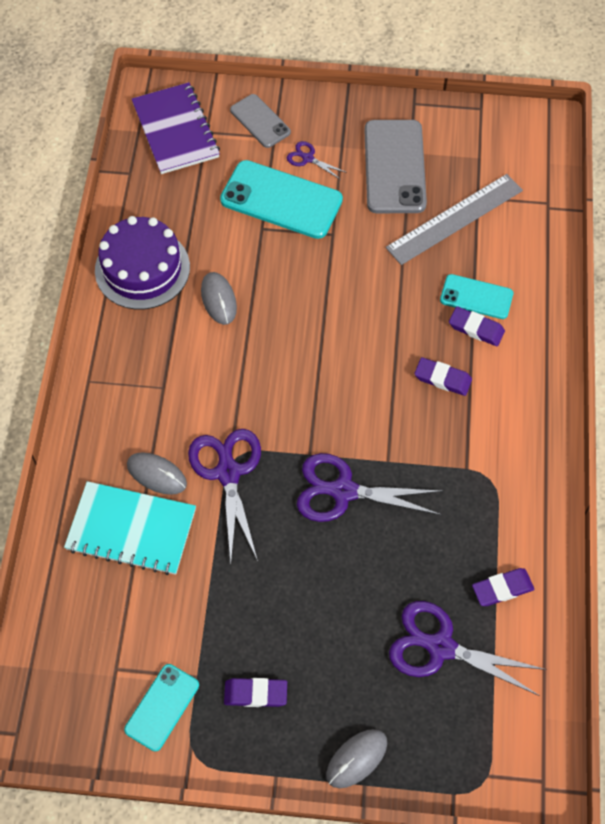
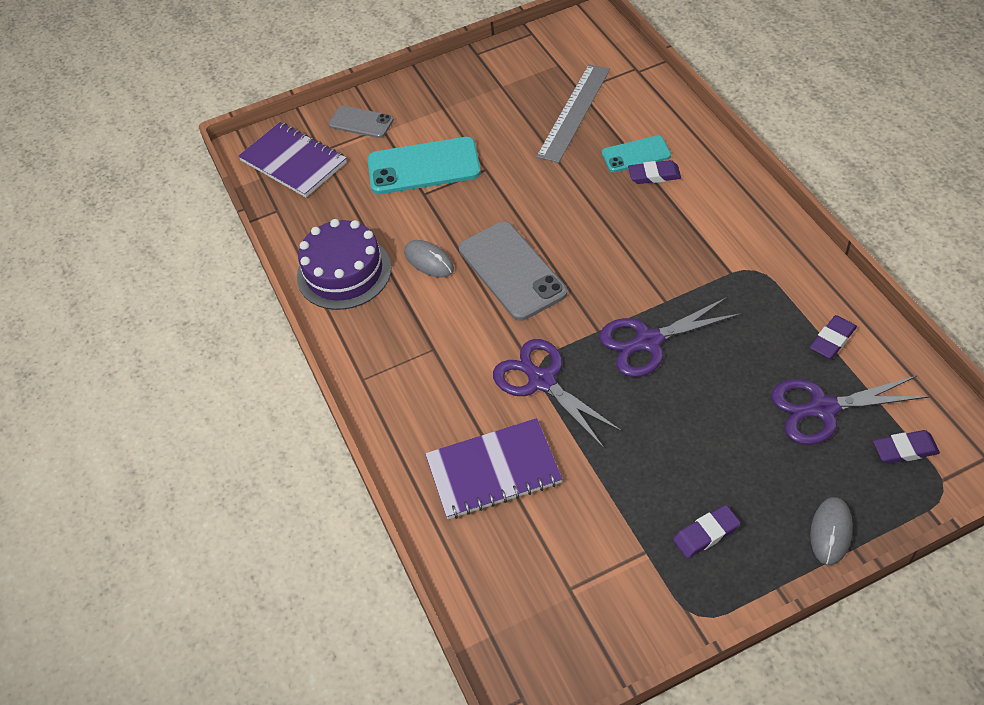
camera: 25 degrees left, 10 degrees down
(131, 529) = (493, 470): turquoise notebook -> purple notebook
(156, 474) = (481, 416): grey mouse -> none
(162, 707) = (635, 594): turquoise phone -> none
(308, 158) = (422, 128): purple scissors -> none
(394, 167) = (497, 101): grey phone -> grey phone (512, 271)
(442, 378) = (658, 222): purple eraser -> purple eraser (905, 449)

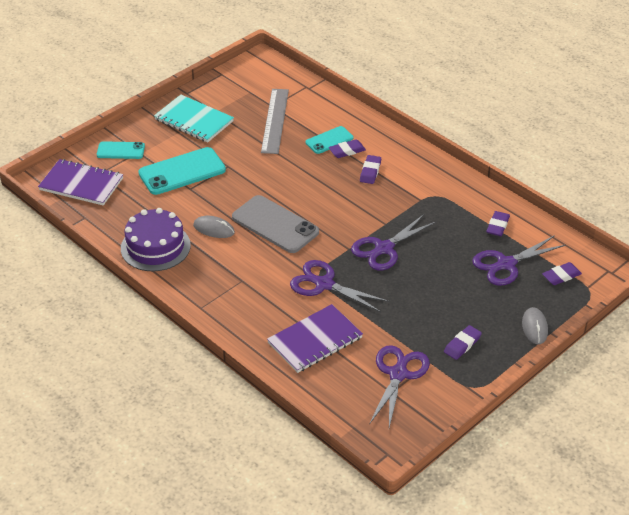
camera: 25 degrees left, 10 degrees down
(361, 122) = (120, 150): grey phone -> turquoise phone
(469, 94) = (194, 120): none -> turquoise notebook
(590, 560) = (398, 374): none -> purple scissors
(675, 213) = (370, 171): none -> purple eraser

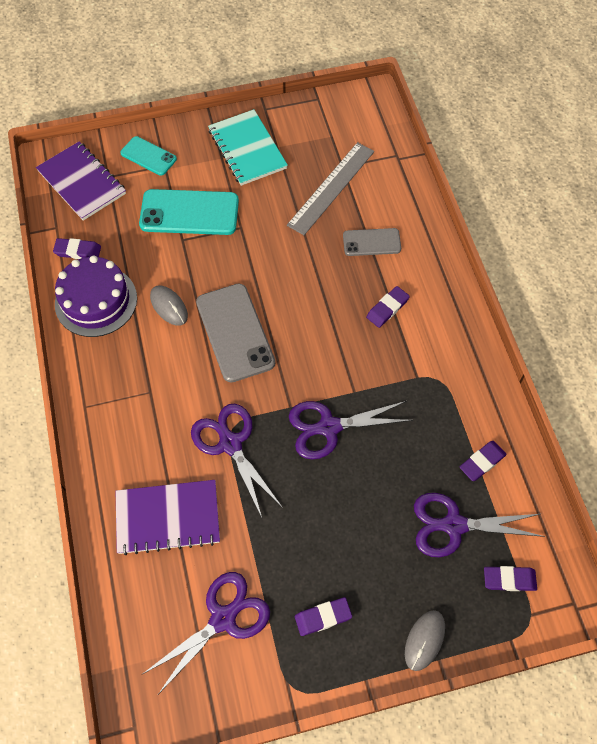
camera: 30 degrees right, 20 degrees up
(329, 140) = (371, 242): turquoise phone -> grey phone
(347, 151) = (381, 266): purple eraser -> purple eraser (78, 251)

